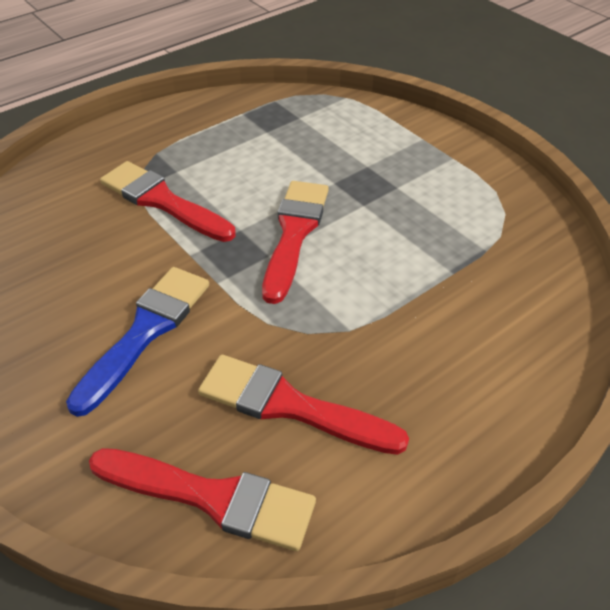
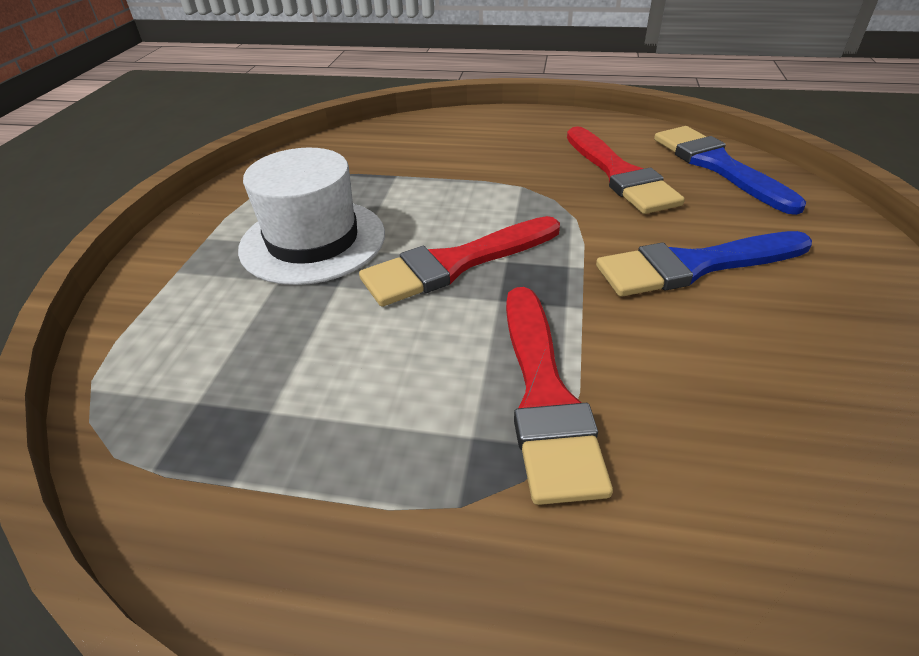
camera: 130 degrees left, 5 degrees down
(212, 497) = (717, 166): red brush -> blue brush
(396, 193) = (313, 241): none -> white hat

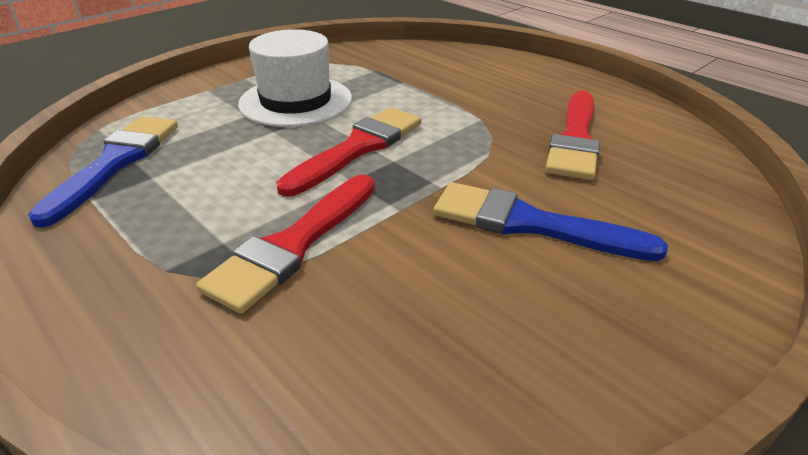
camera: 35 degrees right, 5 degrees down
(455, 264) = (358, 148): red brush -> red brush turned 120 degrees clockwise
(717, 166) = (683, 166): blue brush -> blue brush (116, 162)

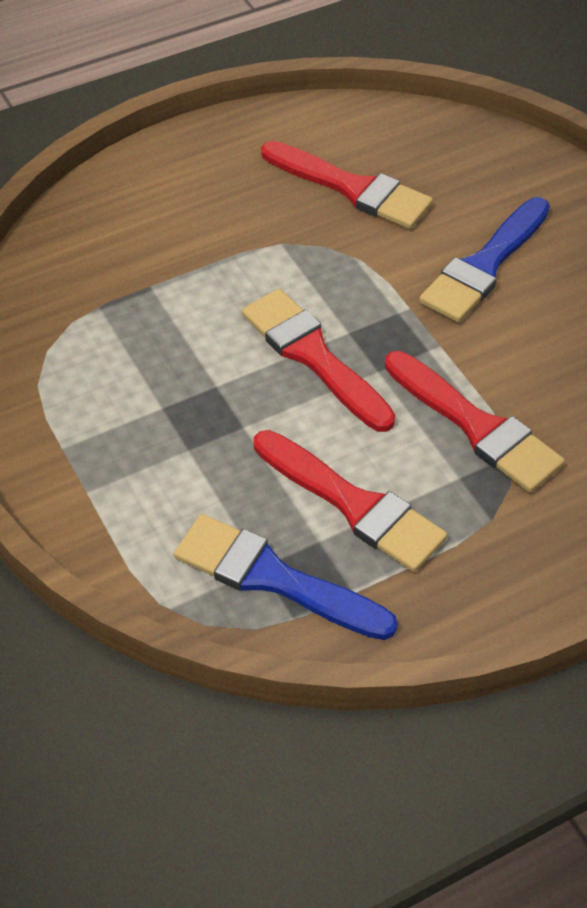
camera: 75 degrees left, 15 degrees up
(189, 188) = (354, 505): none -> red brush
(296, 101) = (167, 398): white hat -> none

